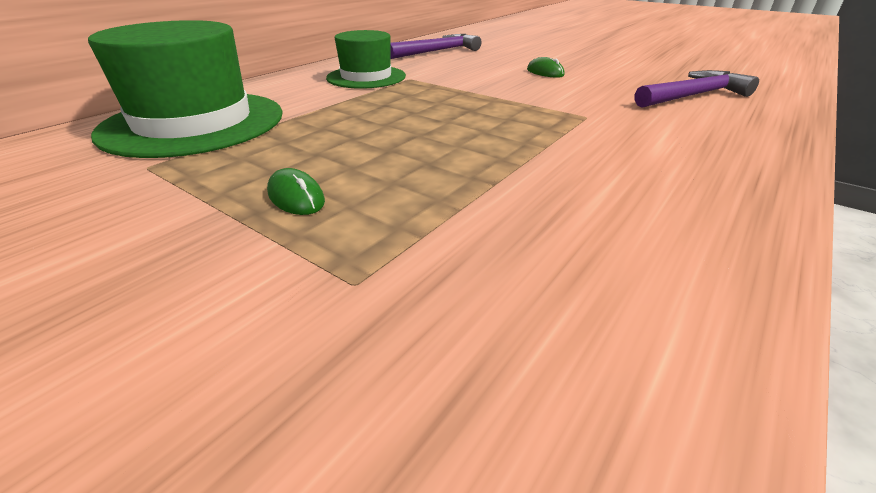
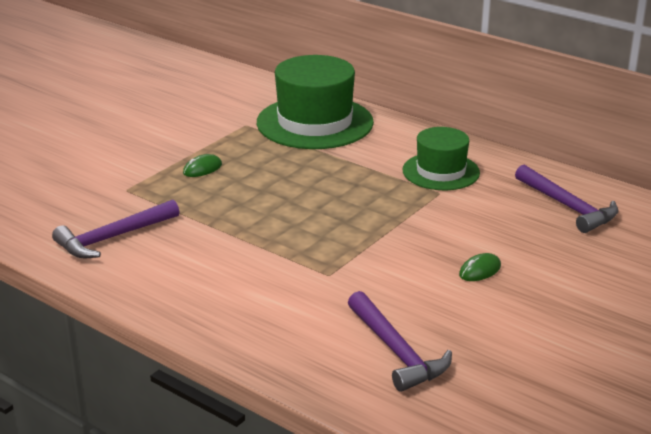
camera: 90 degrees right, 5 degrees down
(574, 280) = (113, 238): none -> purple hammer

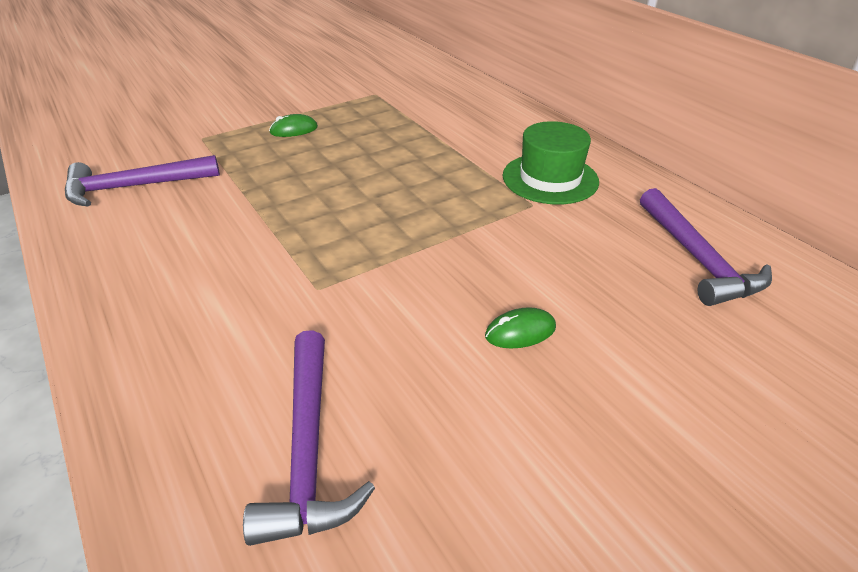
camera: 20 degrees right, 10 degrees up
(315, 123) = (446, 102): green hat -> none

